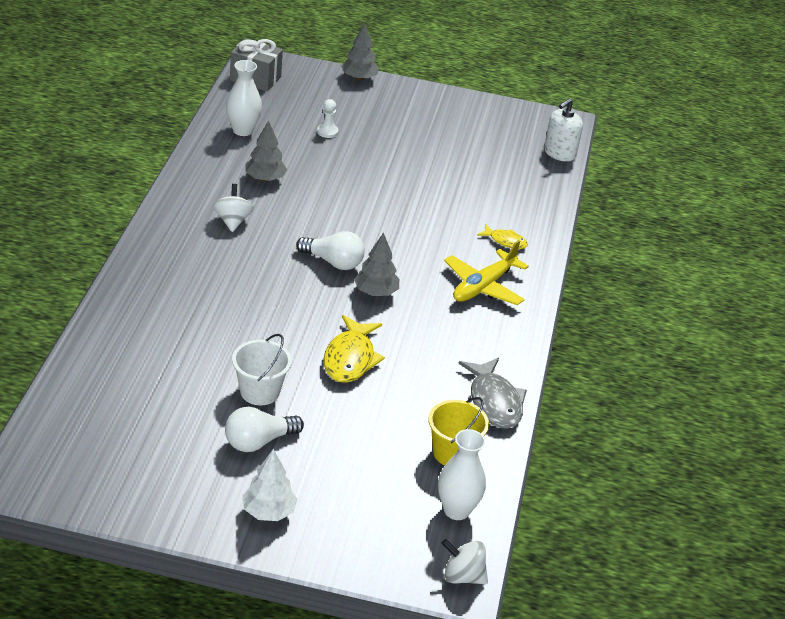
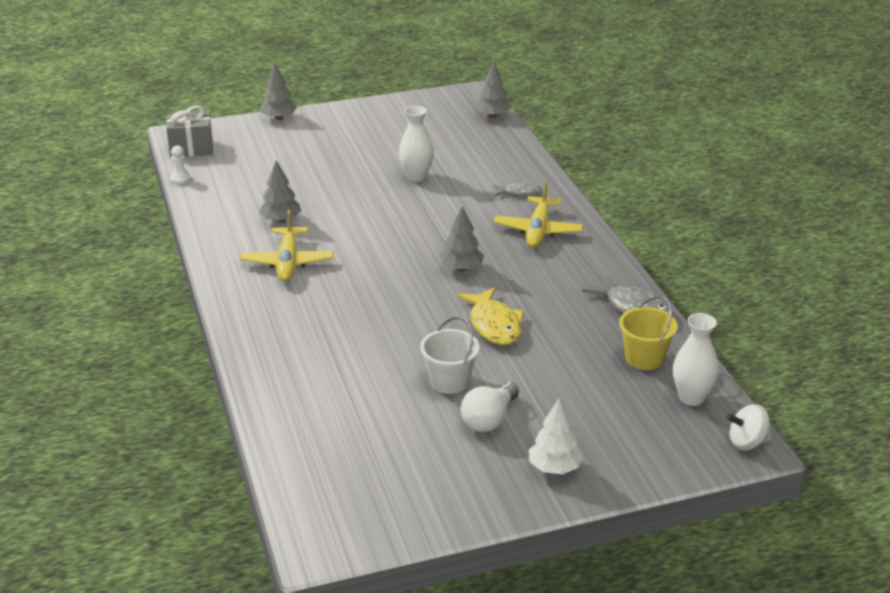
camera: 25 degrees left, 5 degrees down
(232, 221) = (288, 262): white spinning top -> yellow plane
(242, 130) = (222, 191): white vase -> white vase (416, 177)
(327, 132) = (295, 166): white pawn -> white pawn (181, 179)
(333, 262) = (404, 260): white light bulb -> none
(505, 241) = (519, 192): yellow fish -> grey fish
(559, 153) = (492, 116): white soap dispenser -> grey tree

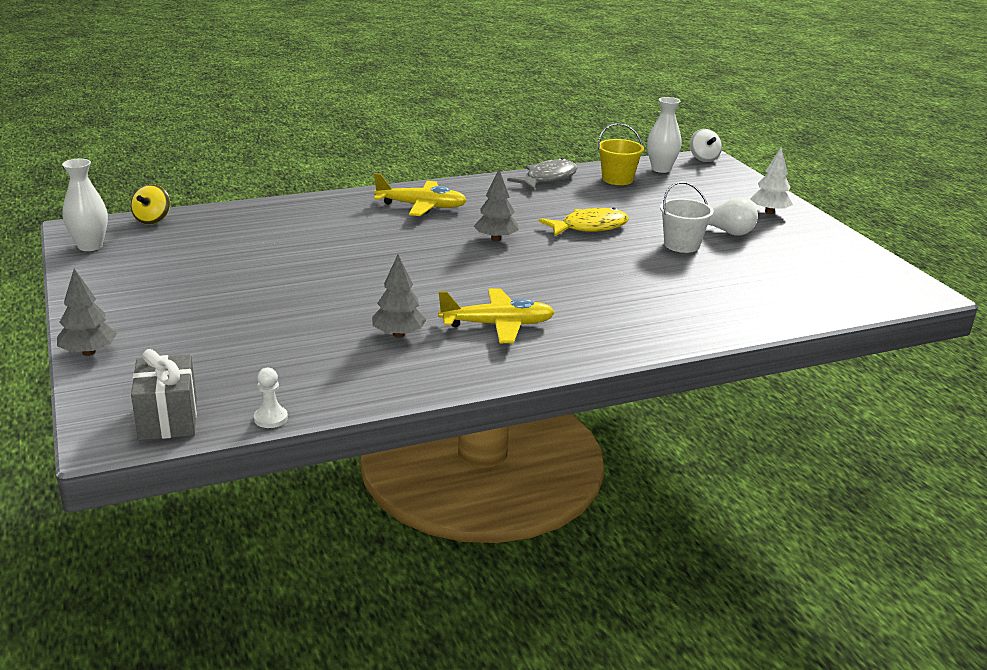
camera: 95 degrees left, 5 degrees down
(416, 177) = (298, 259): white vase -> white vase (90, 246)
(492, 116) = (152, 220): grey tree -> yellow spinning top
(519, 192) = (343, 212): grey fish -> none

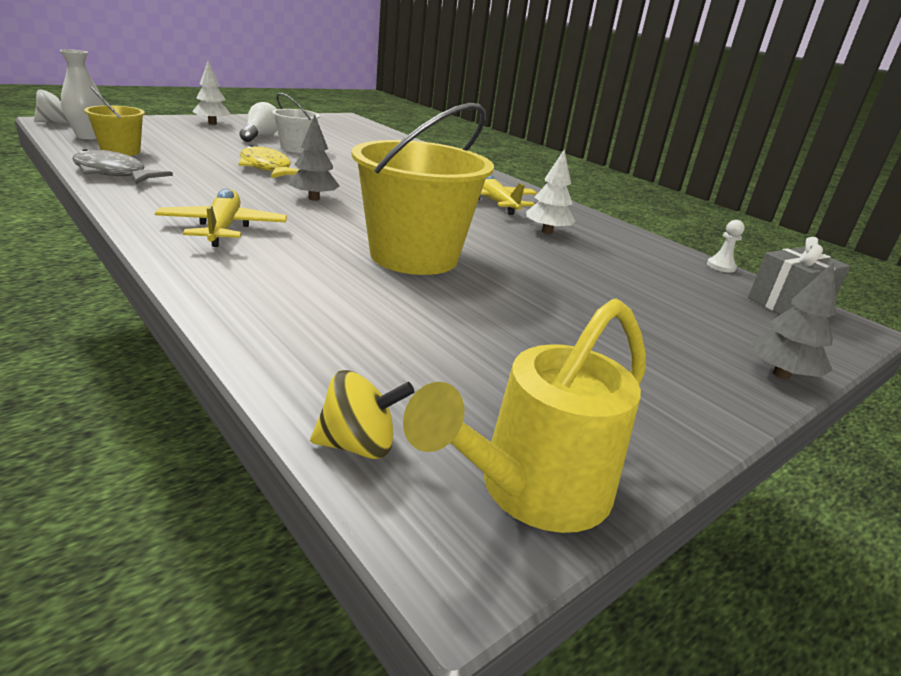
camera: 110 degrees left, 0 degrees up
(90, 246) = (532, 491): white vase -> yellow watering can
(352, 260) = (414, 256): none -> yellow bucket
(398, 334) = (547, 231): grey tree -> white tree

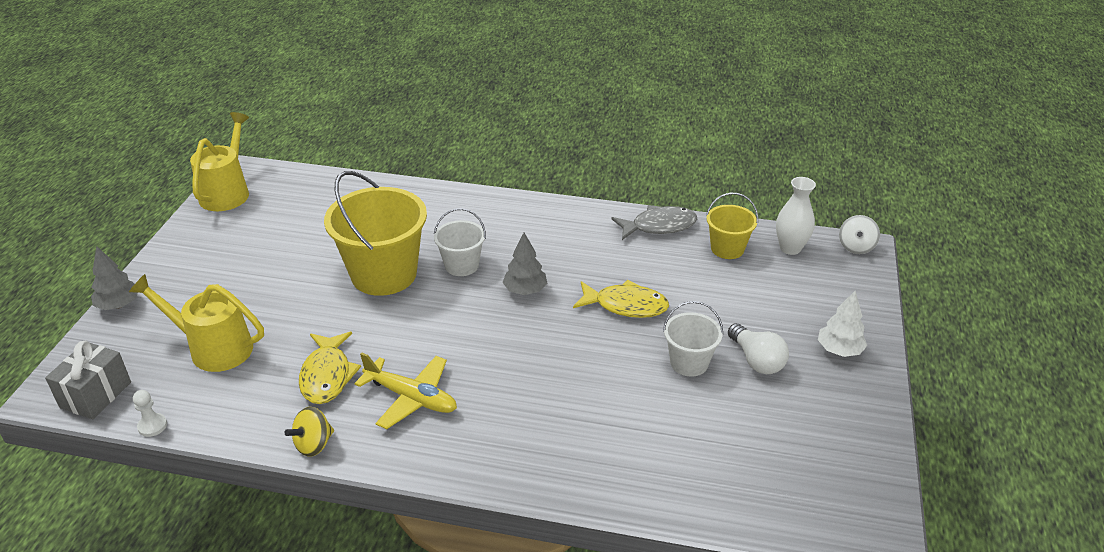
camera: 145 degrees right, 10 degrees up
(223, 228) = (507, 227): yellow plane -> none
(329, 229) = (461, 265): none -> white bucket
(358, 445) = (294, 176): yellow spinning top -> yellow spinning top (313, 444)
(547, 231) = (327, 375): white tree -> yellow fish
(649, 285) = (213, 348): none -> yellow watering can

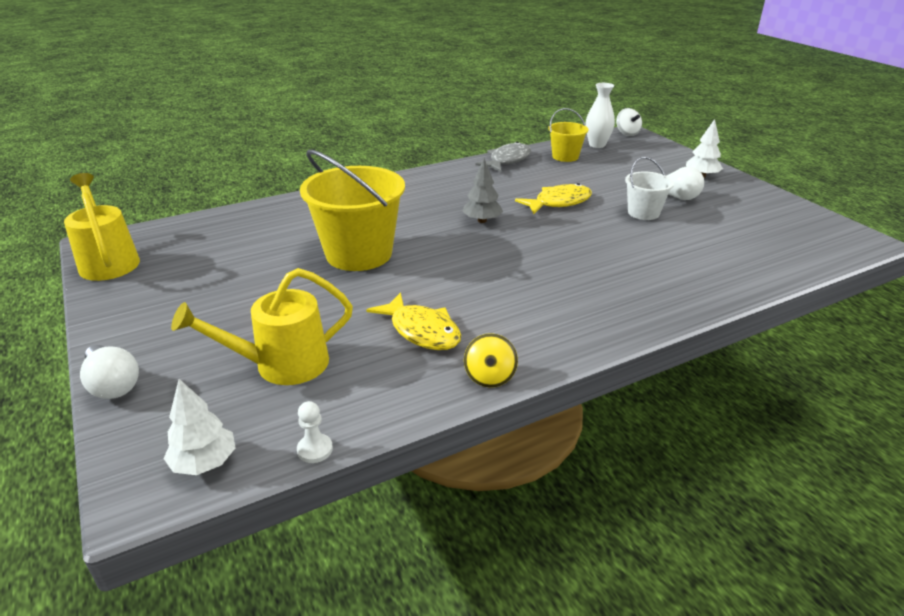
camera: 40 degrees left, 5 degrees down
(95, 395) = (204, 463): grey gift -> white tree
(119, 305) = (112, 384): grey tree -> white light bulb
(411, 398) = (512, 311): yellow plane -> none
(461, 265) = (412, 226): white bucket -> none

